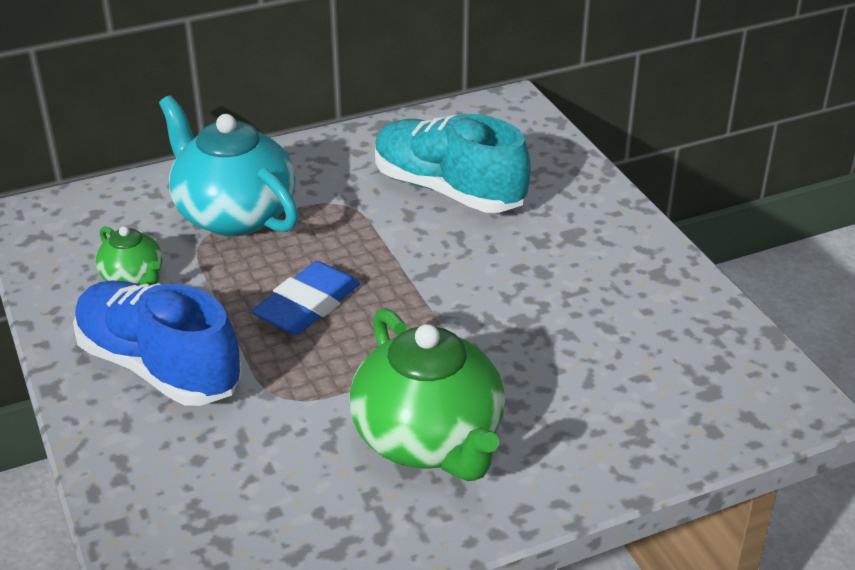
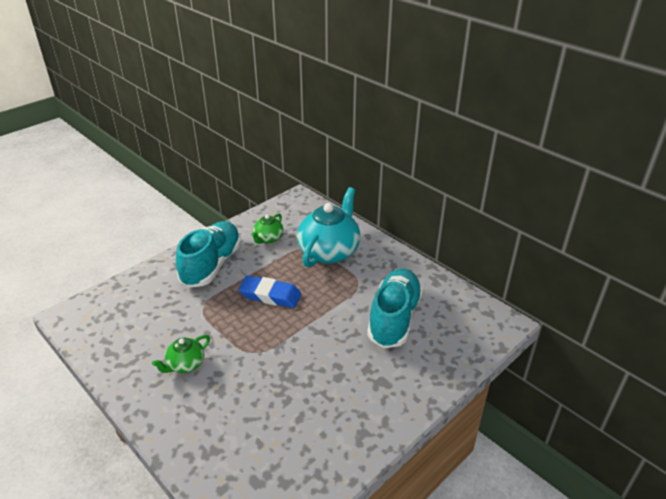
camera: 70 degrees right, 0 degrees up
(159, 367) = (212, 265): blue shoe -> turquoise shoe
(429, 440) = (185, 364): green teapot -> green teapot, size x0.50

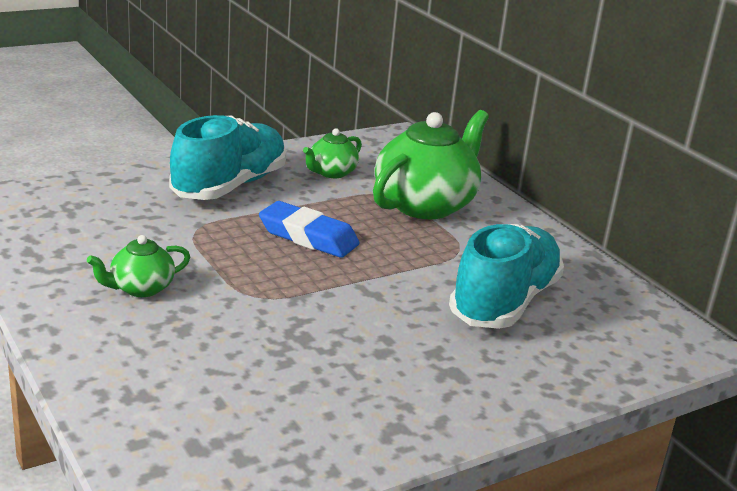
camera: 10 degrees right, 10 degrees down
(329, 251) = (425, 204): turquoise teapot -> green teapot

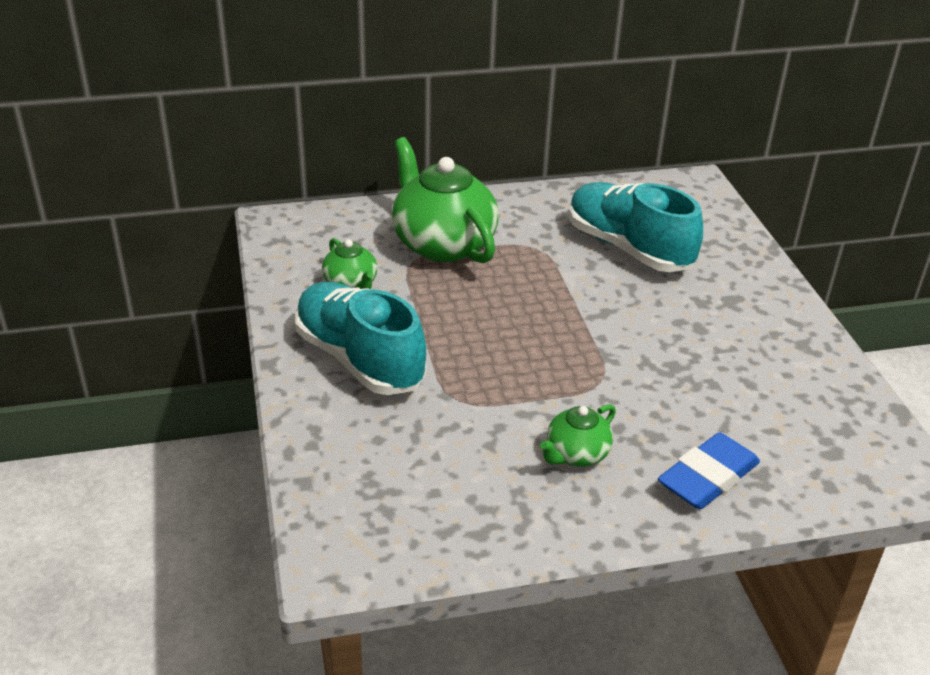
camera: 70 degrees left, 10 degrees up
(140, 288) = (576, 454): green teapot -> green teapot turned 60 degrees clockwise
(308, 237) = (491, 327): blue eraser -> blue eraser (708, 478)

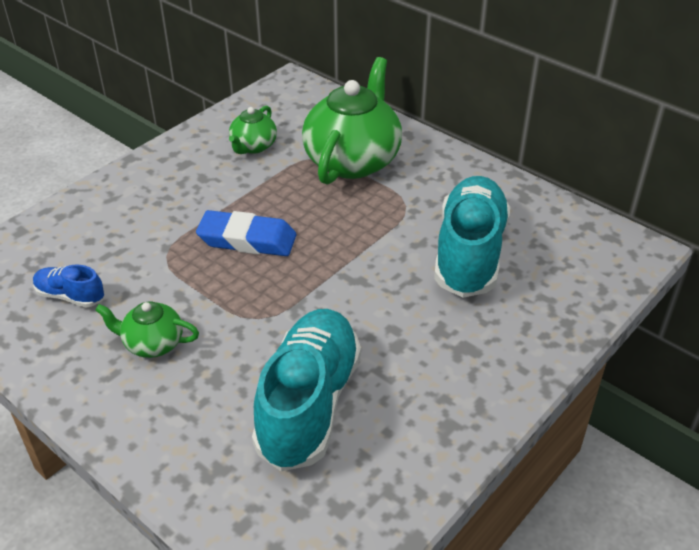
camera: 55 degrees right, 5 degrees up
(359, 359) = (170, 191): turquoise shoe -> turquoise shoe (309, 404)
(454, 482) = (70, 296): none -> blue shoe
(708, 478) = (185, 434): blue eraser -> blue eraser (247, 240)

